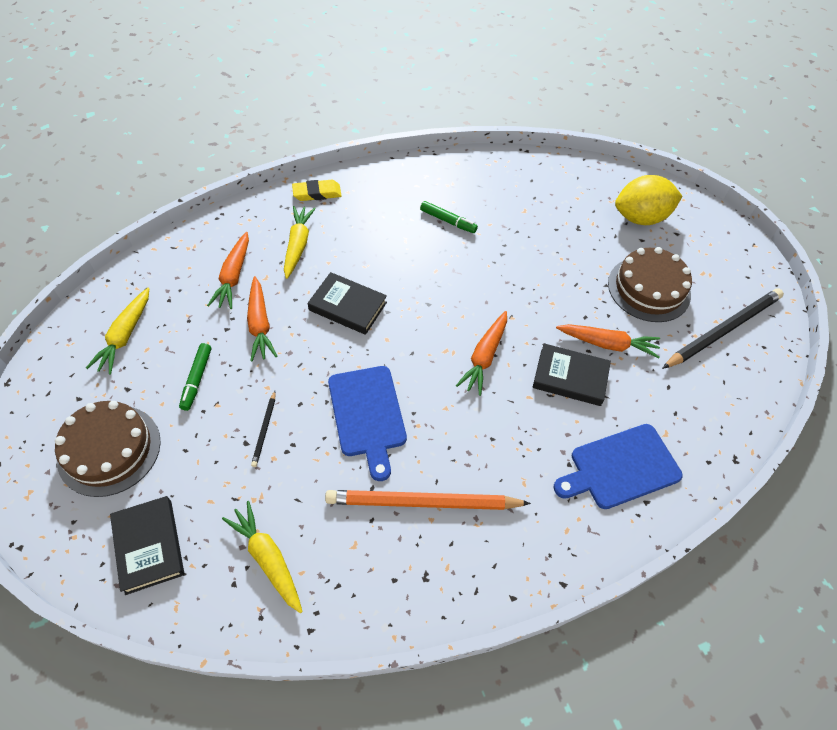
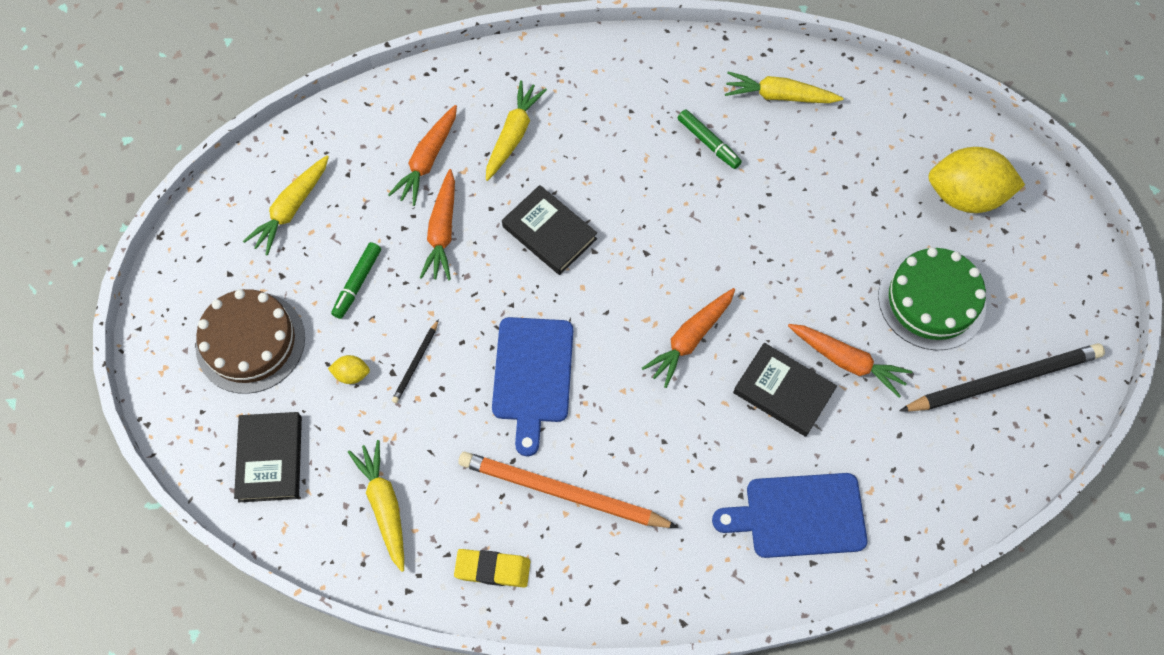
camera: 20 degrees right, 10 degrees up
(209, 453) = (352, 374): none -> yellow lemon
(317, 193) = (556, 65): yellow eraser -> yellow eraser (492, 569)
(487, 182) = (779, 96): none -> yellow carrot
(649, 289) = (931, 300): brown cake -> green cake

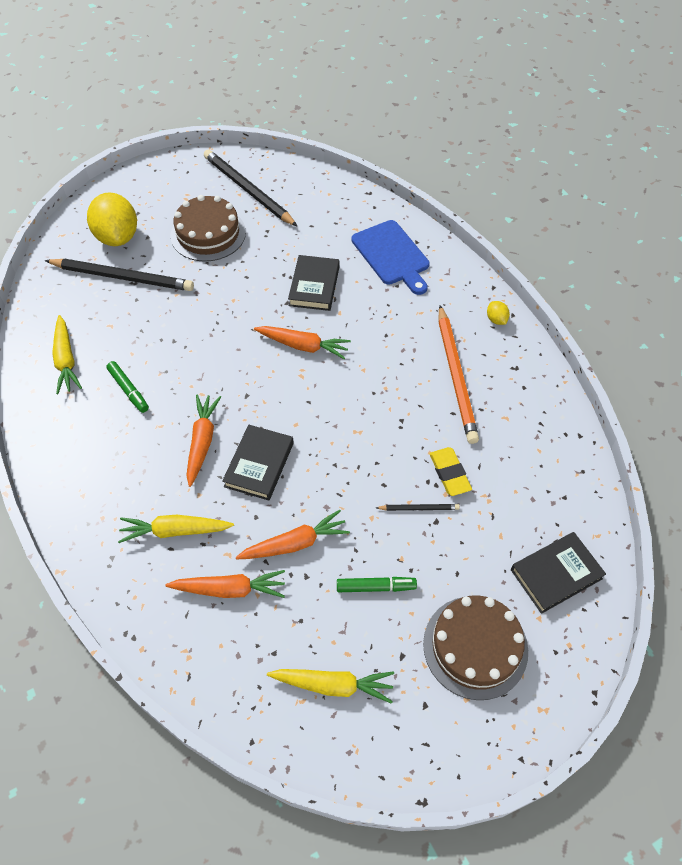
camera: 115 degrees left, 10 degrees down
(352, 374) = (455, 550): yellow lemon -> yellow lemon (496, 319)
(384, 506) = (536, 477): yellow carrot -> none
(492, 569) = (531, 393): yellow eraser -> yellow eraser (449, 473)
(532, 376) = (384, 427): blue cutting board -> none
(708, 143) = (129, 390): green marker -> green marker turned 120 degrees clockwise
(847, 361) = (274, 262): orange carrot -> orange carrot (202, 442)
(889, 182) = (123, 277): none -> black pencil
(931, 300) = (208, 234): green cake -> brown cake

